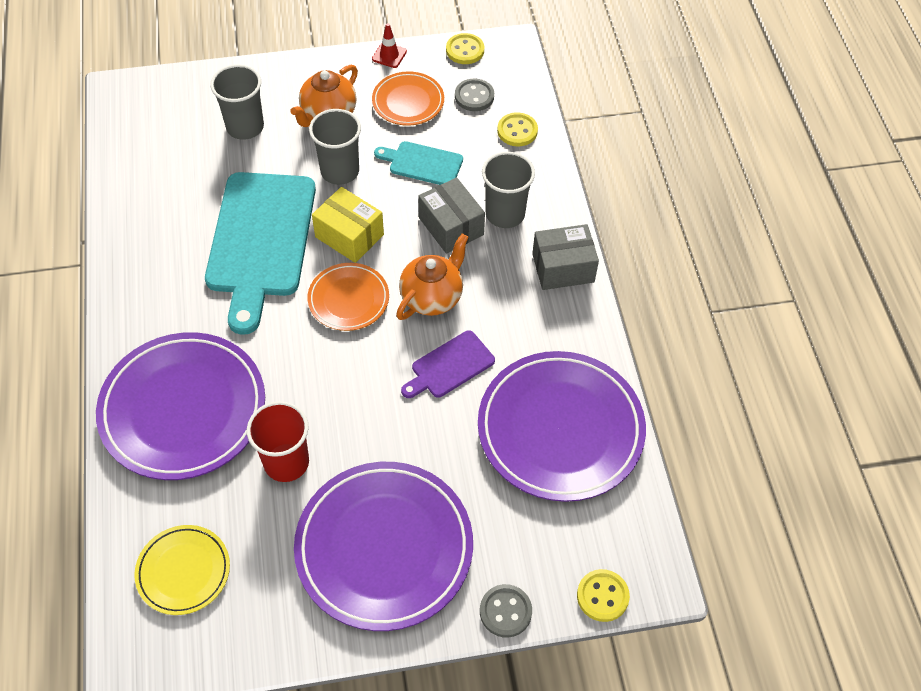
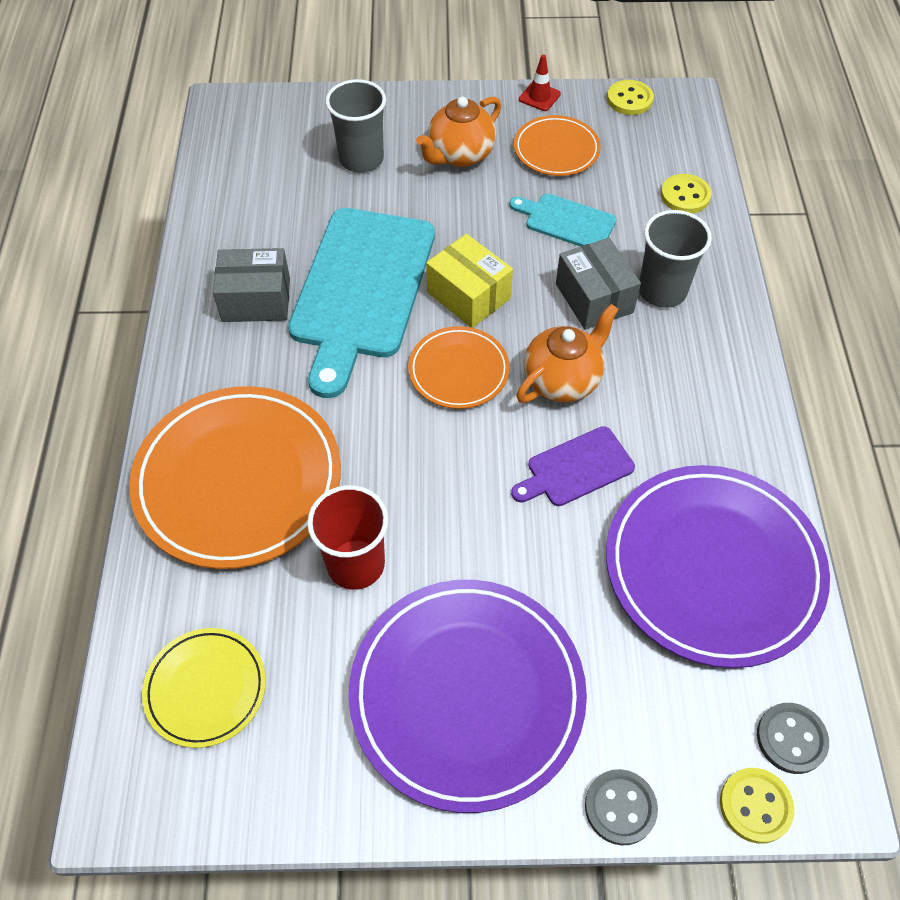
camera: 10 degrees right, 0 degrees up
(183, 409) = (238, 480): purple plate -> orange plate
(340, 171) = (466, 220): grey cup -> none
(474, 96) = (636, 151): grey button -> grey button (791, 739)
(563, 268) = (730, 363): grey box -> grey box (256, 300)

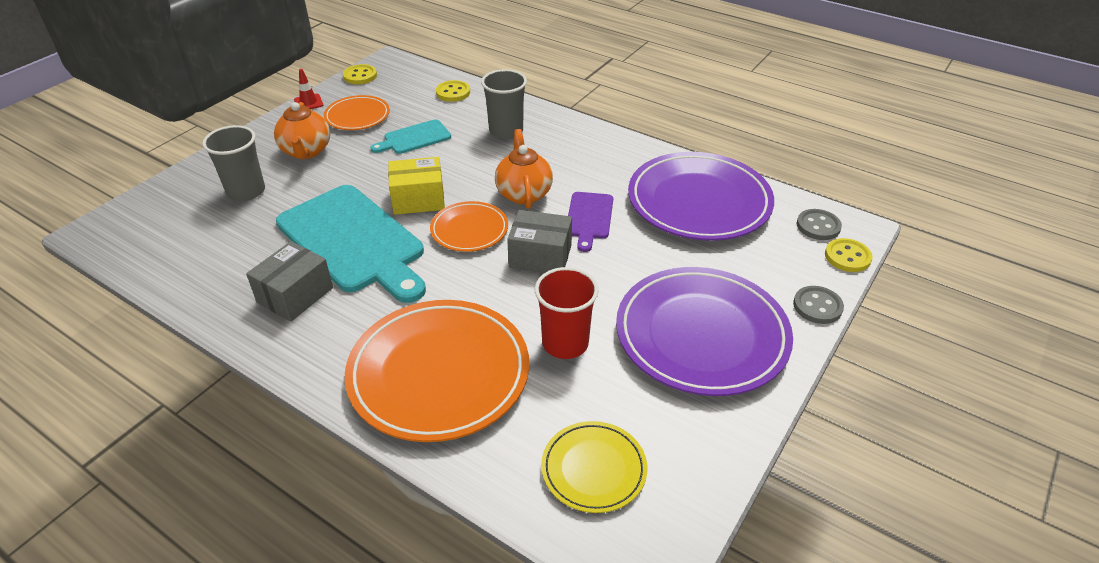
camera: 55 degrees left, 15 degrees down
(594, 298) = (481, 155): grey box -> grey box (540, 256)

